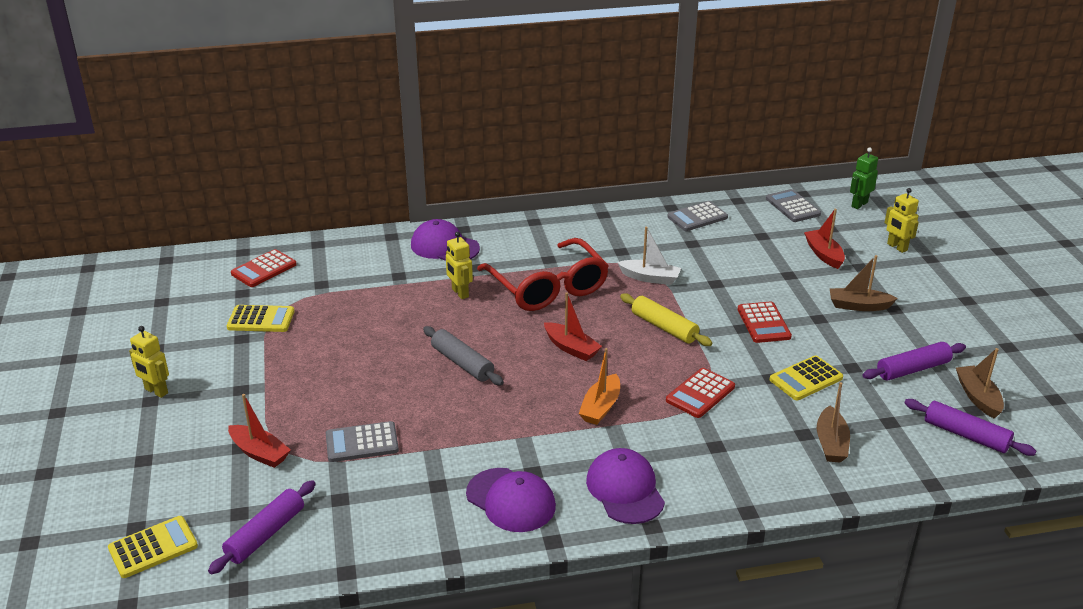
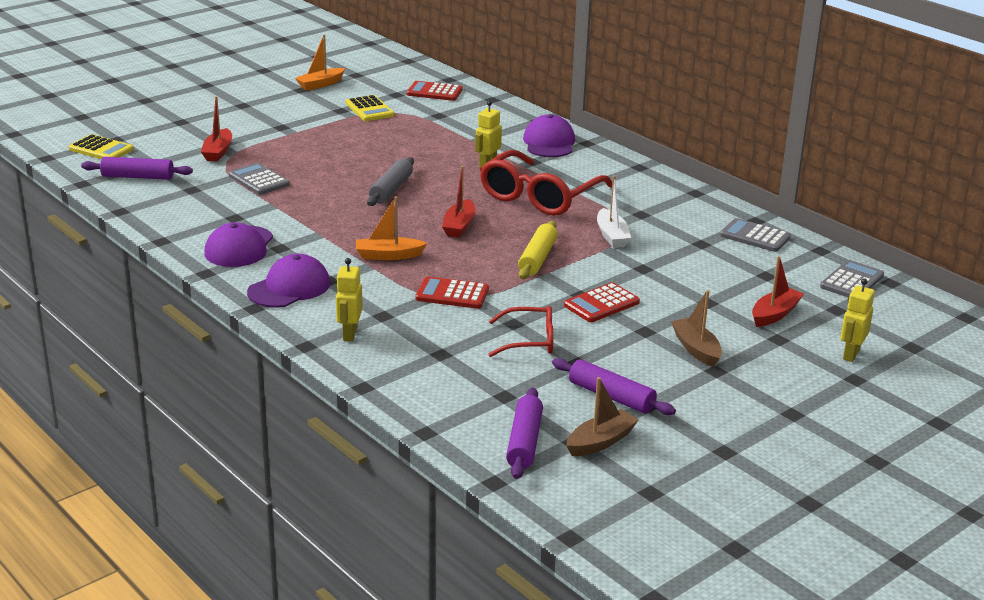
camera: 60 degrees right, 5 degrees down
(156, 391) = (254, 104): yellow robot -> yellow robot (349, 334)
(159, 331) = (320, 84): none -> orange boat
(806, 379) = (530, 341): yellow calculator -> red glasses
(831, 443) = (439, 369): brown boat -> none
(859, 204) = (916, 318): green robot -> none

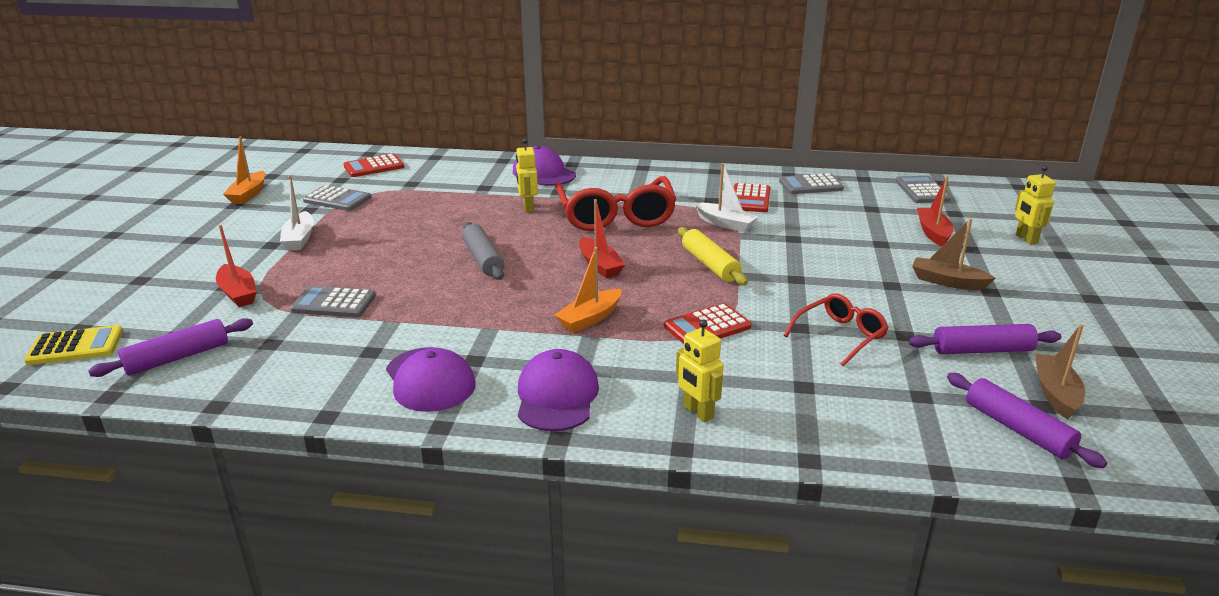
camera: 40 degrees left, 0 degrees up
(303, 129) = (299, 239): none -> white boat
(369, 109) = (337, 199): yellow calculator -> grey calculator
(601, 304) = (824, 279): red calculator -> red calculator (750, 199)

